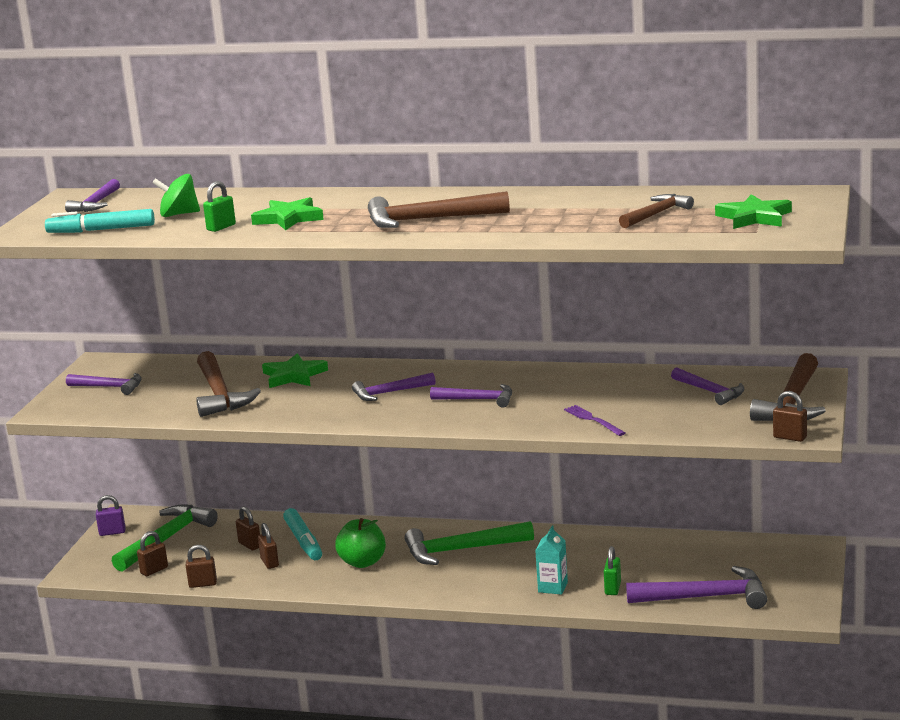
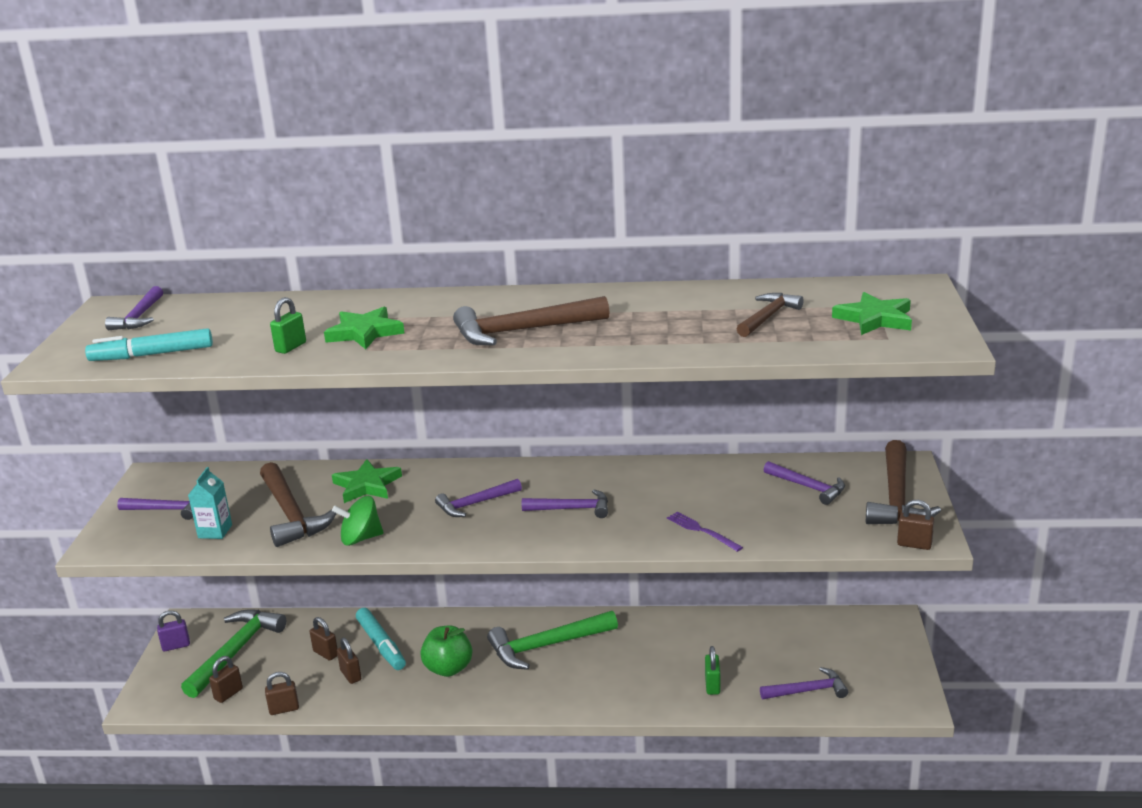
camera: 10 degrees left, 5 degrees up
(179, 214) = (237, 330): green spinning top -> green spinning top (360, 538)
(553, 587) = (651, 688): turquoise carton -> turquoise carton (215, 531)
(705, 597) = (807, 691): purple hammer -> purple hammer, size x0.62

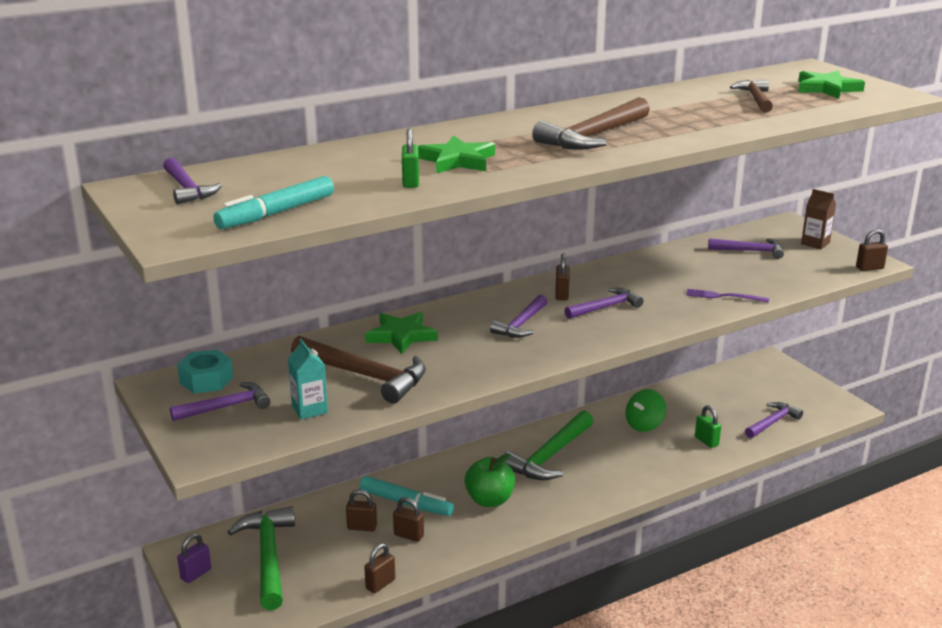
camera: 35 degrees left, 0 degrees up
(185, 482) = (206, 380): none -> turquoise nut
(228, 694) = (308, 593): brown padlock -> brown padlock (561, 295)
(360, 538) = (462, 375): green spinning top -> green spinning top (644, 425)
(896, 497) = (815, 243): brown hammer -> brown carton

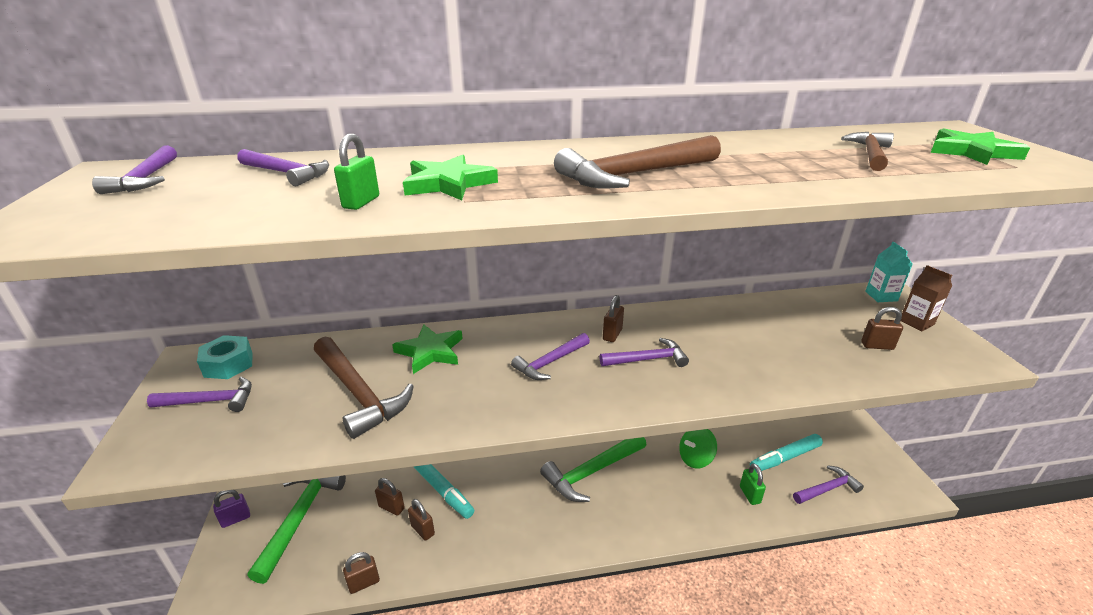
camera: 20 degrees right, 5 degrees up
(276, 213) = (163, 219): turquoise marker -> turquoise marker (785, 458)
(309, 409) = (273, 424): turquoise carton -> turquoise carton (881, 296)
(489, 500) = (514, 509): green apple -> none
(724, 296) = (785, 372): purple fork -> none
(750, 251) = (837, 319): purple hammer -> purple hammer (286, 173)
(869, 268) = (978, 367): brown padlock -> brown padlock (877, 346)

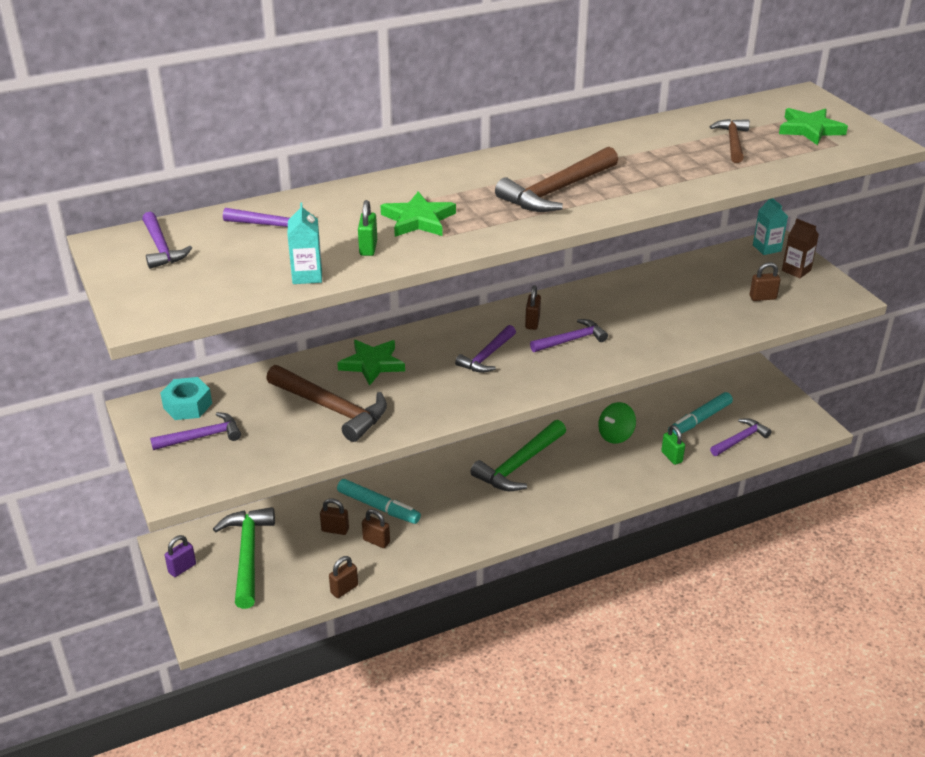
camera: 15 degrees left, 5 degrees up
(254, 221) = (307, 276): none -> turquoise carton

